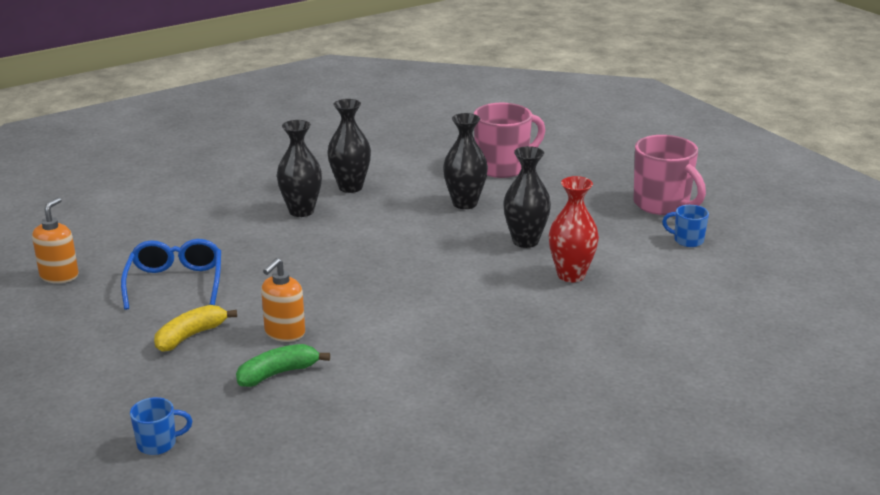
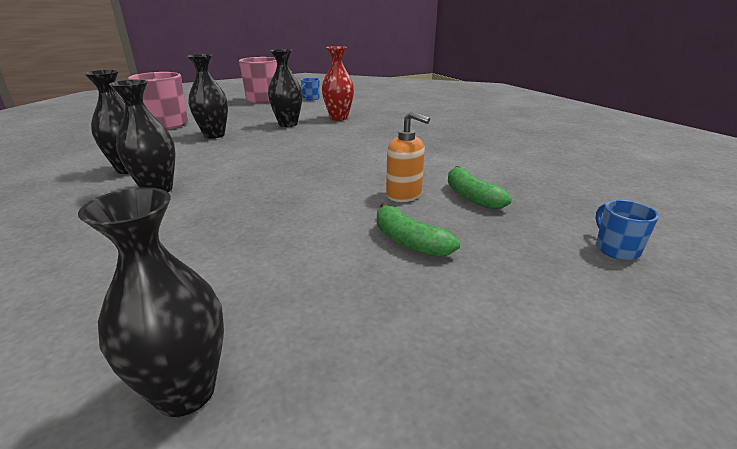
camera: 85 degrees left, 0 degrees up
(59, 276) = (185, 392): orange soap dispenser -> black vase
(175, 283) = (280, 258): blue glasses -> none
(190, 336) = (409, 241): yellow banana -> green banana

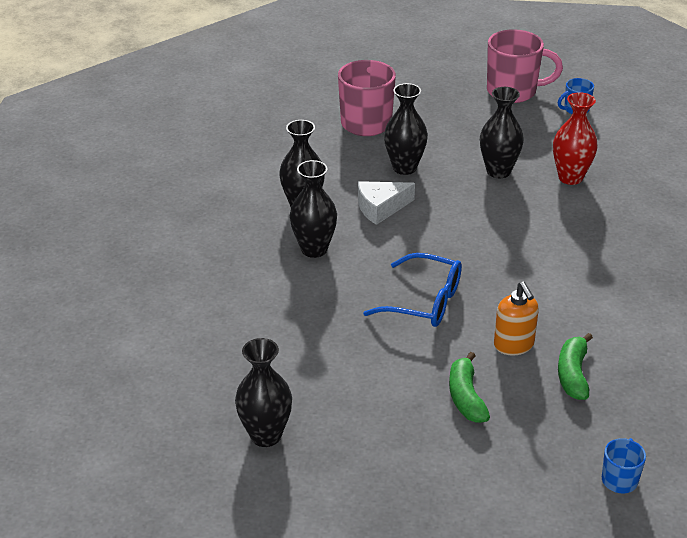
camera: 35 degrees right, 10 degrees up
(209, 155) = (381, 208): none -> white cheese
(297, 192) = (423, 301): none -> blue glasses

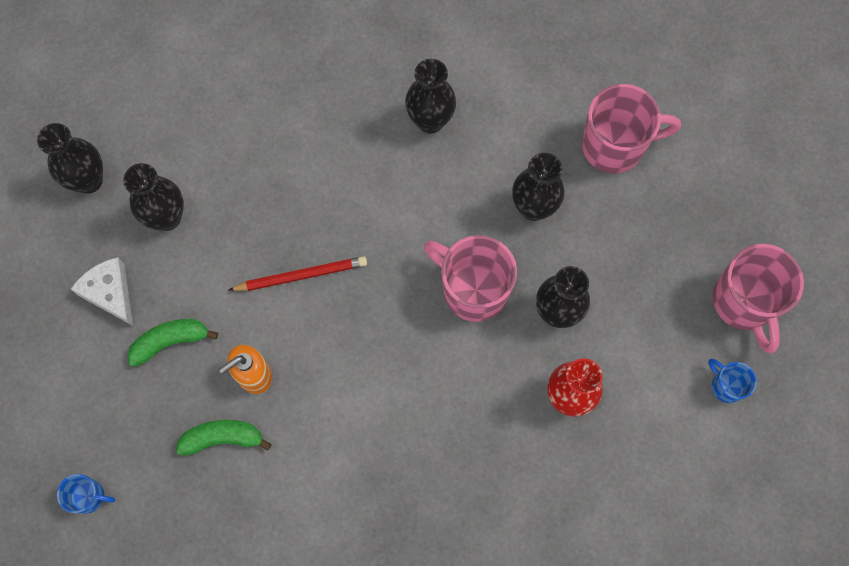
camera: 75 degrees right, 35 degrees up
(314, 249) = (359, 151): black vase -> black vase (167, 217)
(381, 208) = (449, 199): white cheese -> white cheese (110, 293)
(423, 301) = (301, 276): blue glasses -> red pencil
(466, 208) = (473, 289): none -> pink mug

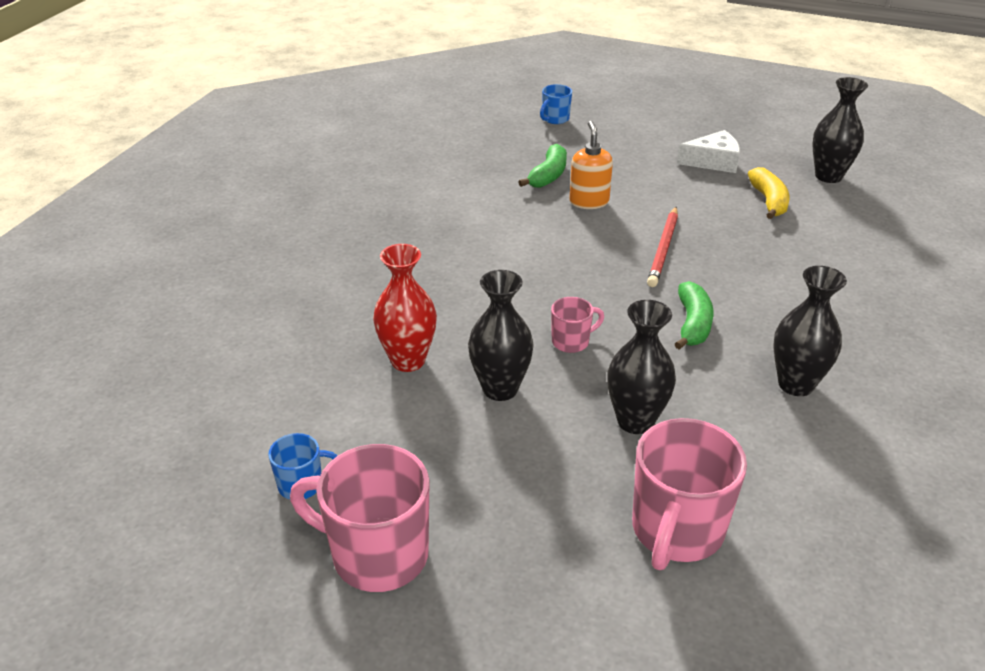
camera: 120 degrees right, 35 degrees down
(167, 217) = (768, 201): black vase -> yellow banana
(170, 341) = (649, 175): green banana -> green banana (692, 324)
(473, 289) = (571, 341): pink mug -> pink mug, size x0.50

